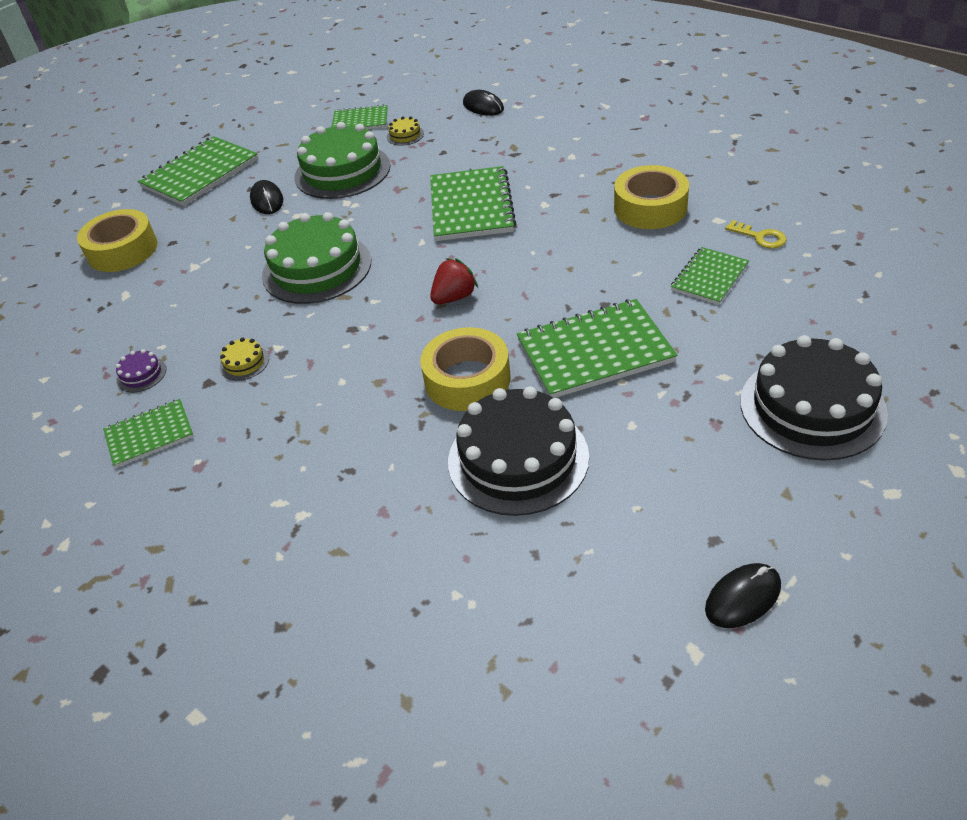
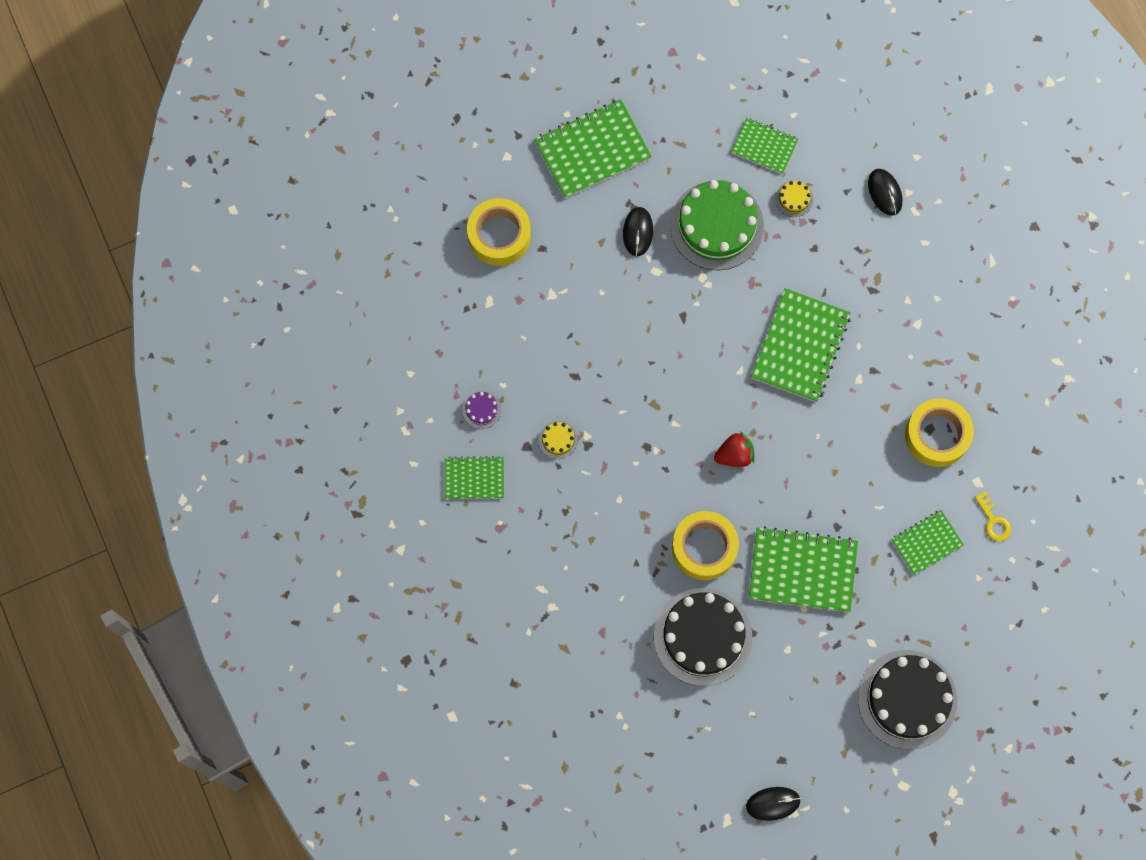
camera: 20 degrees right, 30 degrees up
(317, 268) = (646, 356): green cake -> none

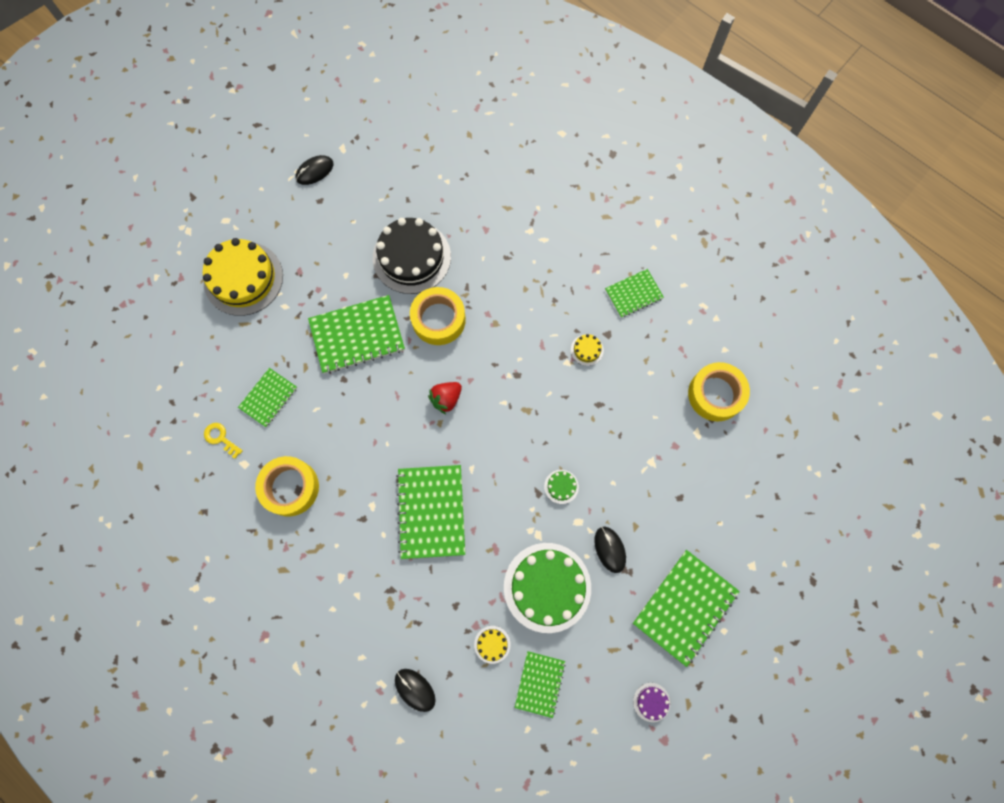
camera: 155 degrees right, 0 degrees up
(481, 410) = (656, 346): purple cake -> purple cake (651, 702)
(499, 235) = (720, 492): yellow tape -> yellow tape (715, 394)
(656, 312) = (561, 486): none -> green cake
(764, 146) = (539, 683): green notebook -> green notebook turned 75 degrees counterclockwise
(907, 699) = (243, 278): black cake -> yellow cake

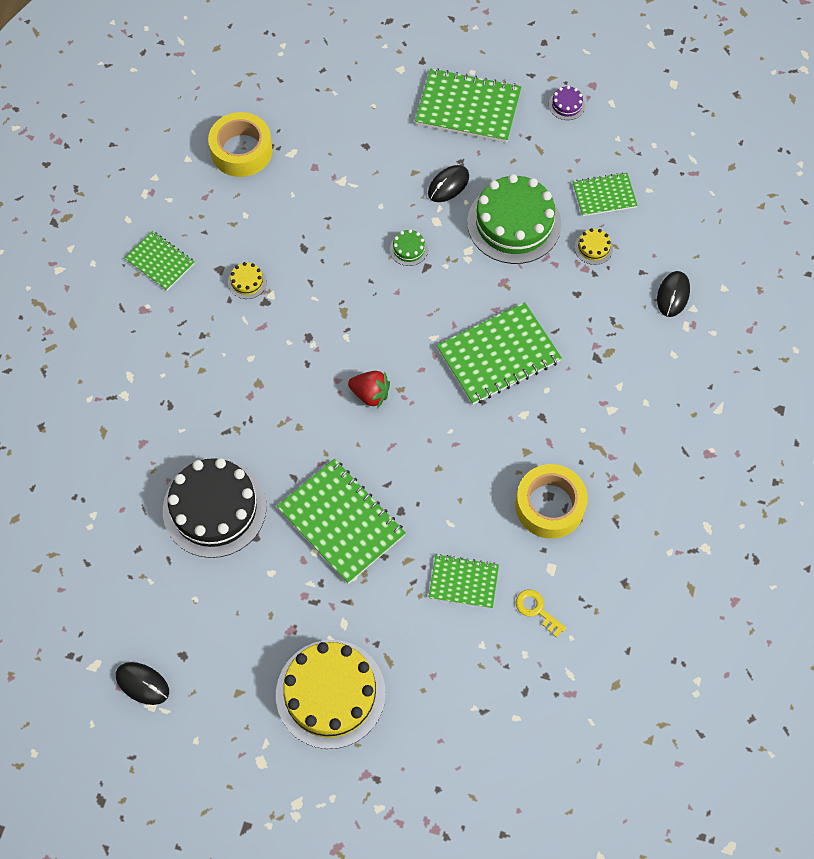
camera: 115 degrees left, 10 degrees down
(221, 438) = (536, 610): yellow key -> yellow key turned 120 degrees clockwise
(438, 319) = (280, 443): yellow tape -> none

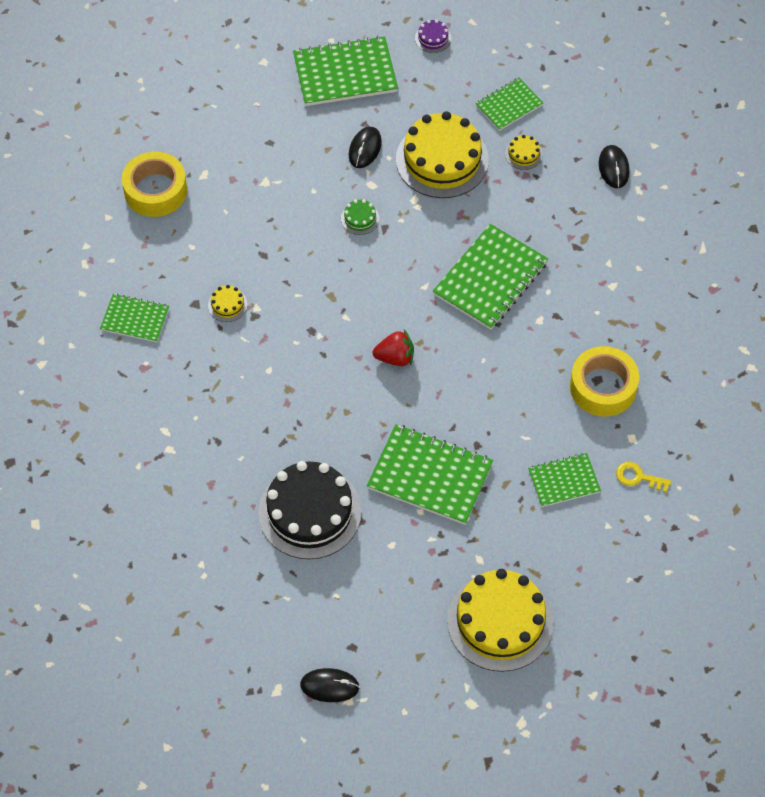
camera: 25 degrees left, 5 degrees down
(514, 223) = (442, 160): green cake -> yellow cake

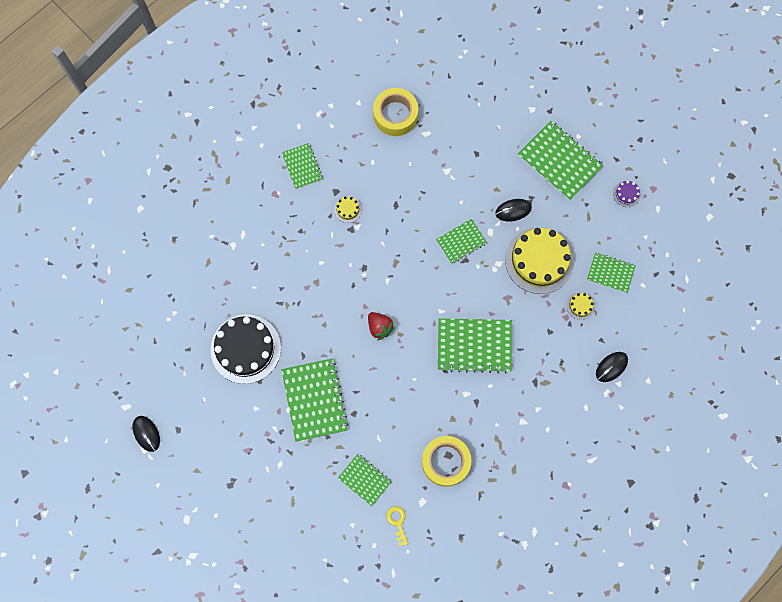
camera: 55 degrees right, 15 degrees up
(360, 218) = (461, 242): green cake -> green notebook
(500, 621) = (248, 502): yellow cake -> none

